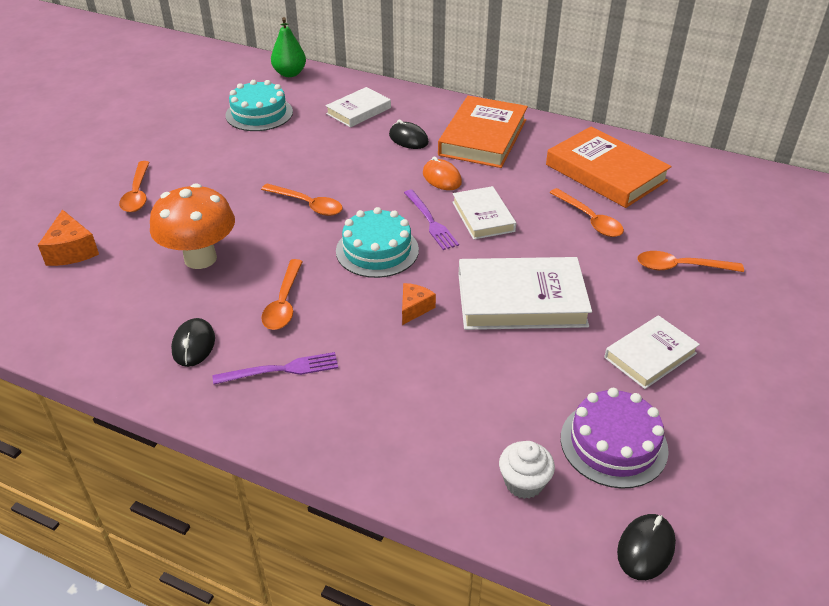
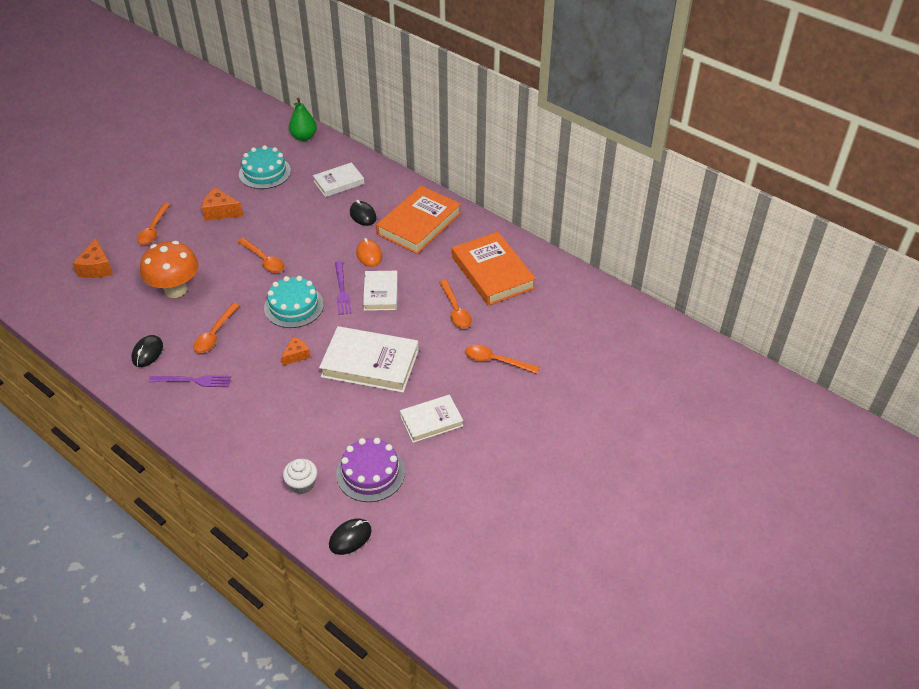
camera: 15 degrees right, 5 degrees up
(221, 161) = (220, 212): none -> orange cheese

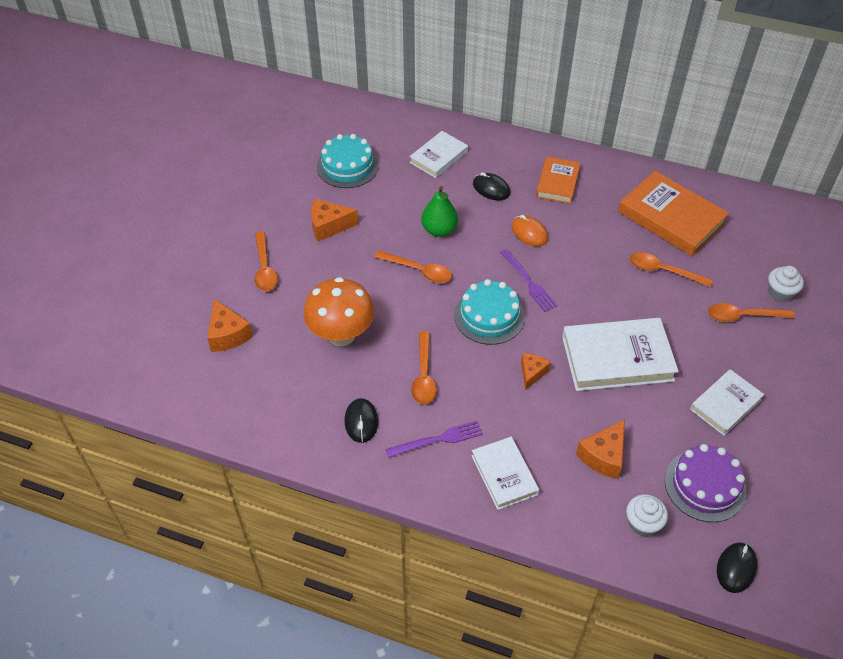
camera: 20 degrees left, 5 degrees up
(304, 137) = (363, 113): green pear -> green pear (439, 230)
(307, 429) = (603, 456): none -> orange cheese
(380, 293) = (572, 274): white book -> white book (504, 475)
(419, 224) = (557, 183): orange book -> orange book, size x0.60
(455, 310) = (663, 271): orange spoon -> orange spoon turned 150 degrees clockwise
(541, 352) = (780, 293): none -> white cupcake

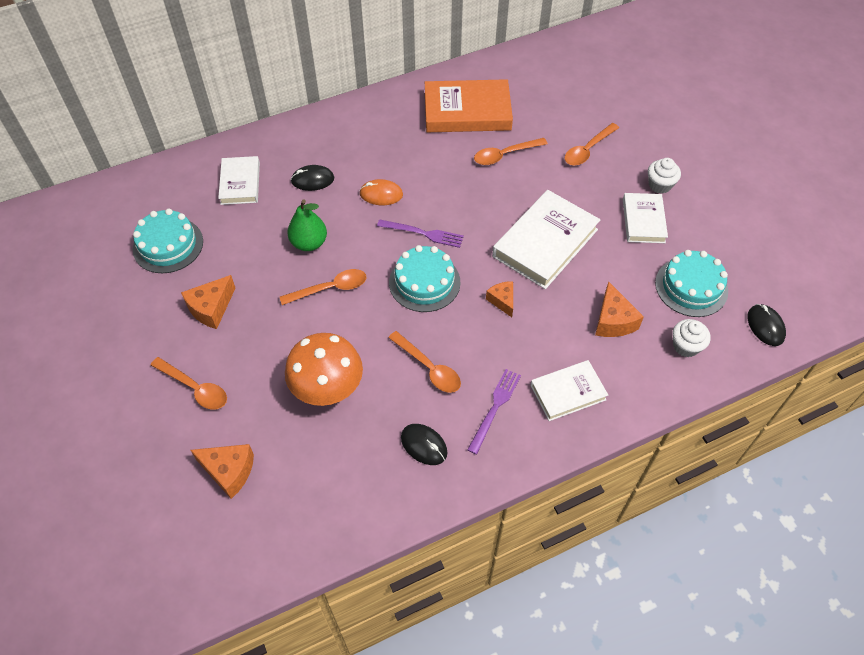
camera: 45 degrees left, 5 degrees up
(504, 475) = (568, 392): white book -> white book turned 45 degrees counterclockwise
(557, 183) = (358, 140): orange book -> none
(705, 485) = (691, 287): purple cake -> turquoise cake
(780, 293) = (591, 116): white cupcake -> white cupcake (660, 185)

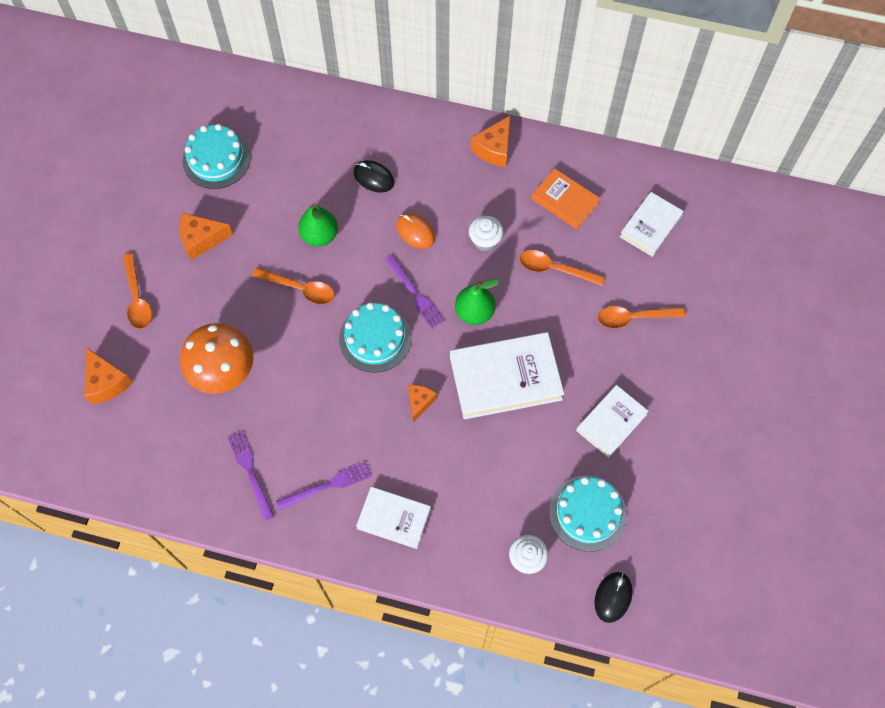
camera: 40 degrees right, 10 degrees up
(240, 183) = (315, 140): white book -> white book (650, 226)
(424, 445) = (250, 472): black mouse -> purple fork
(429, 368) = (310, 414): orange spoon -> none
(467, 111) = (565, 201): orange book -> orange book, size x0.60
(479, 217) = (474, 312): none -> green pear
(613, 321) = (490, 490): orange cheese -> orange cheese (494, 149)
(660, 185) = (663, 400): white cupcake -> white cupcake (485, 240)

